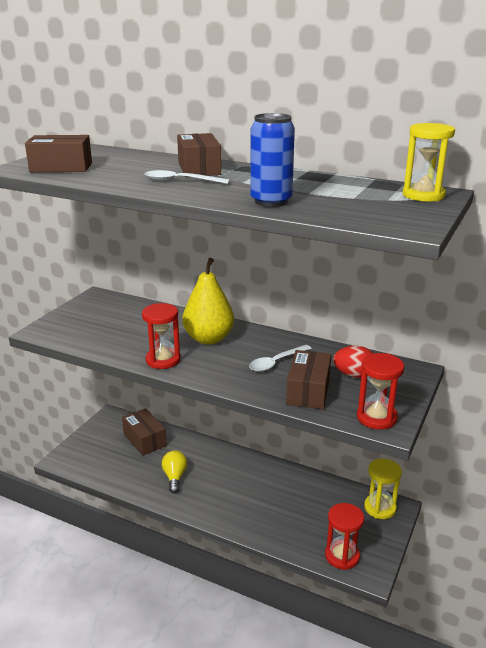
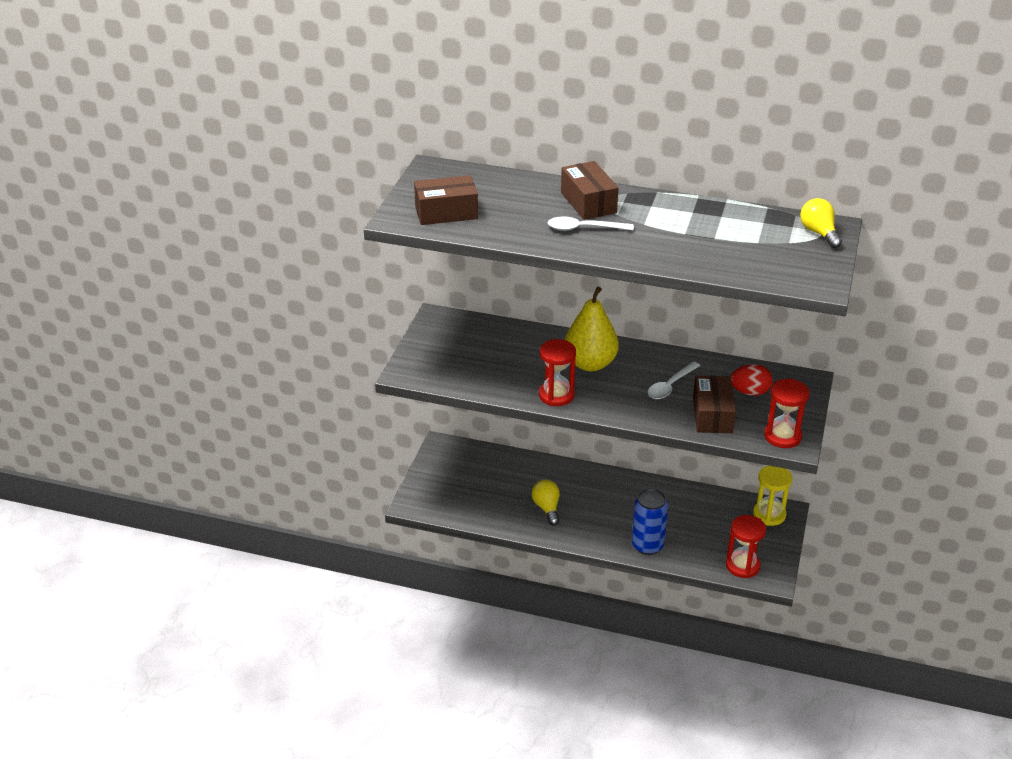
camera: 10 degrees left, 10 degrees up
(145, 440) = (495, 470): brown box -> none
(271, 201) = (686, 256): blue can -> blue can (647, 545)
(423, 195) = (819, 233): yellow hourglass -> yellow light bulb

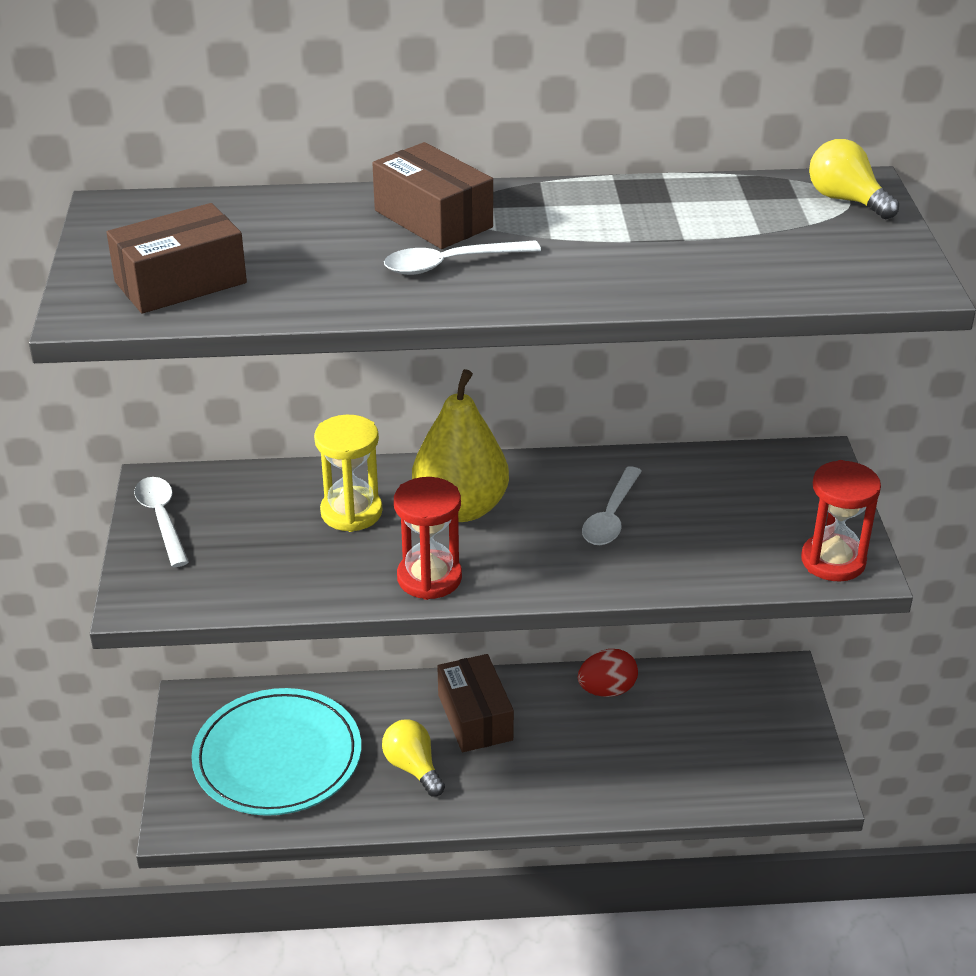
camera: 20 degrees left, 0 degrees up
(432, 335) = (162, 519): none -> white spoon
(476, 484) = (277, 757): none -> turquoise plate
(647, 545) = (602, 789): blue can -> none
(712, 415) = (704, 551): brown box -> brown box (475, 717)
(742, 566) = (764, 783): red hourglass -> none
(749, 392) = (741, 498): red egg -> red egg (607, 690)
(769, 514) = (762, 685): yellow hourglass -> yellow hourglass (351, 512)

